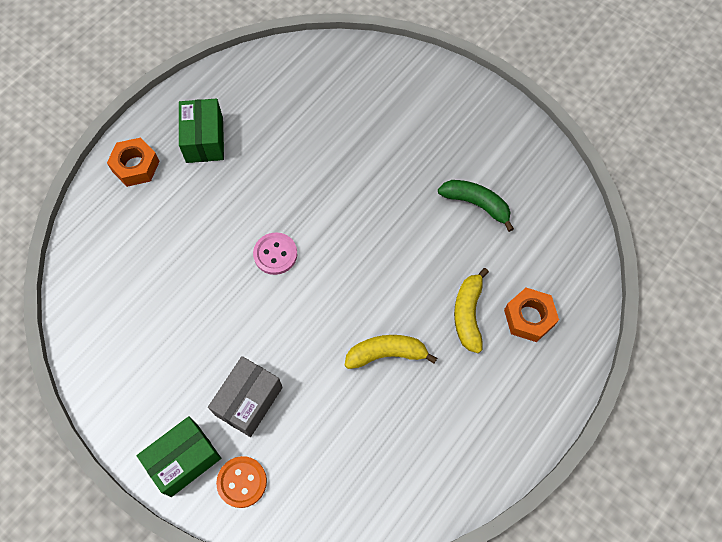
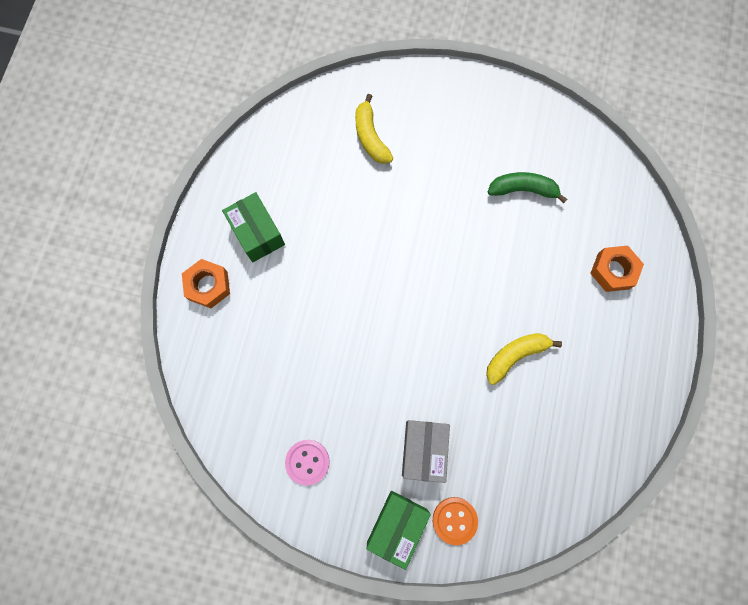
camera: 25 degrees left, 10 degrees up
(275, 254) = (377, 311): pink button -> pink button (307, 462)
(468, 314) = (563, 290): yellow banana -> yellow banana (370, 137)

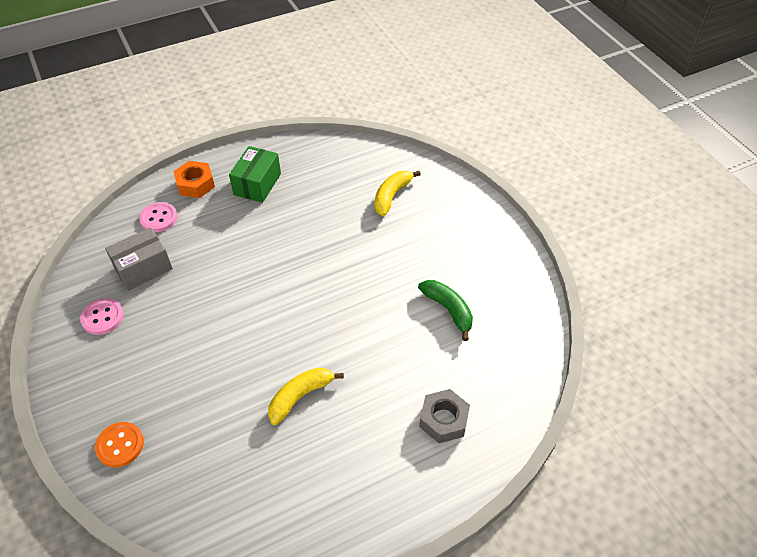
camera: 50 degrees right, 25 degrees down
(225, 345) = (159, 218): none -> pink button
(397, 525) = (88, 407): green box -> none
(423, 450) = (167, 384): grey box -> grey box (143, 268)
(515, 355) = (300, 396): yellow banana -> yellow banana turned 60 degrees counterclockwise
(613, 271) = (443, 420): orange nut -> grey nut

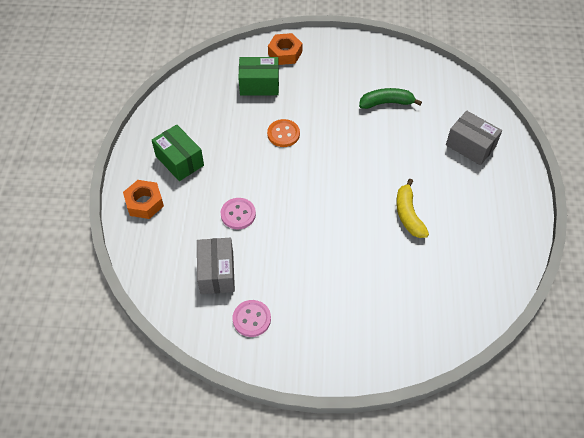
camera: 60 degrees left, 5 degrees up
(120, 445) = (387, 342): orange button -> orange button (283, 134)
(159, 218) = (165, 243): pink button -> pink button (238, 214)
(392, 196) = (259, 85): yellow banana -> green box
(443, 420) = (470, 146): grey nut -> grey box
(450, 196) = (285, 53): none -> orange nut

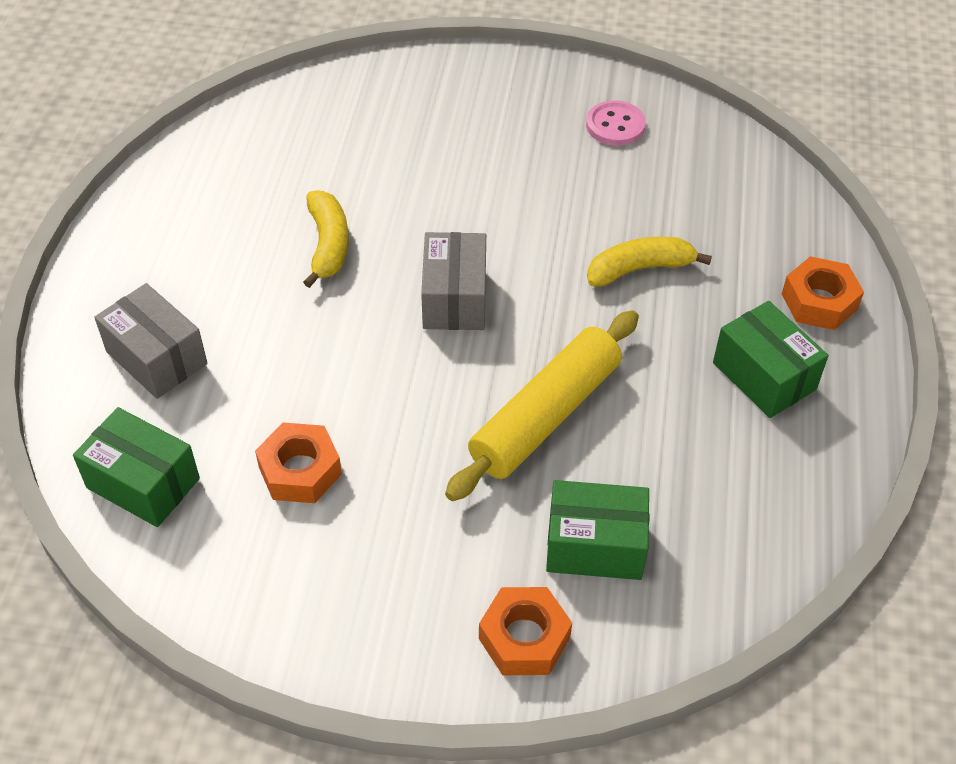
camera: 175 degrees left, 5 degrees down
(217, 273) = (673, 186): grey box -> grey box (454, 298)
(238, 214) = (640, 269): pink button -> yellow banana
(283, 134) = (545, 415): orange button -> yellow rolling pin
(386, 103) = (300, 470): green banana -> orange nut
(450, 93) = (143, 483): none -> green box

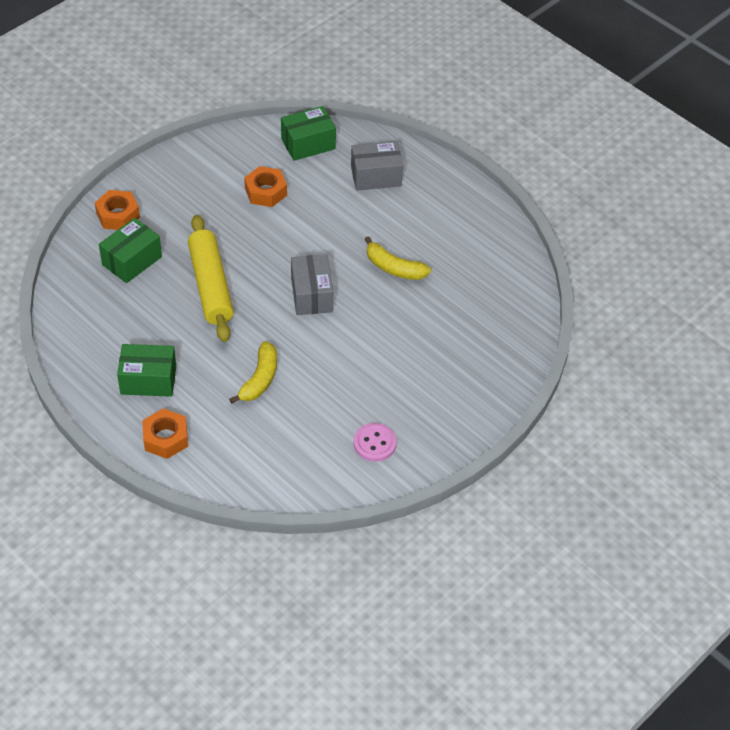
camera: 125 degrees right, 0 degrees up
(454, 298) = (311, 295): grey box -> grey box turned 45 degrees clockwise

